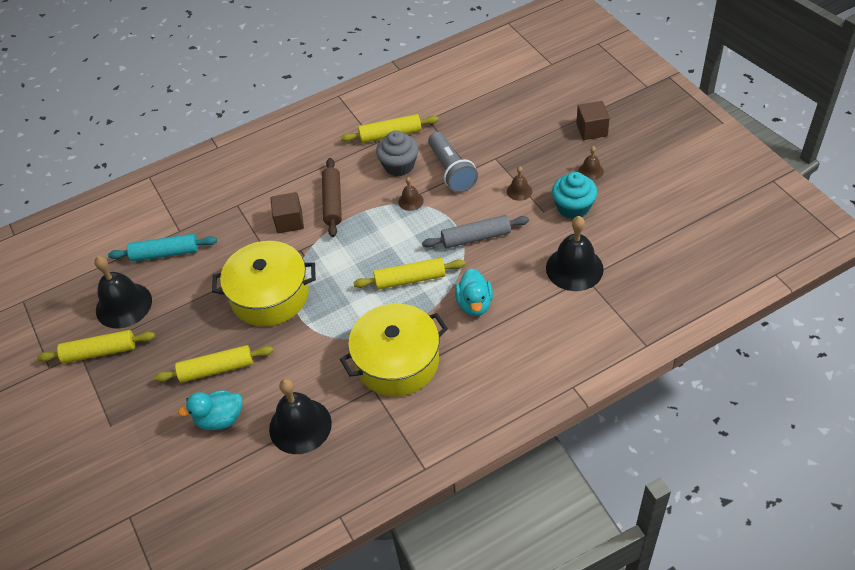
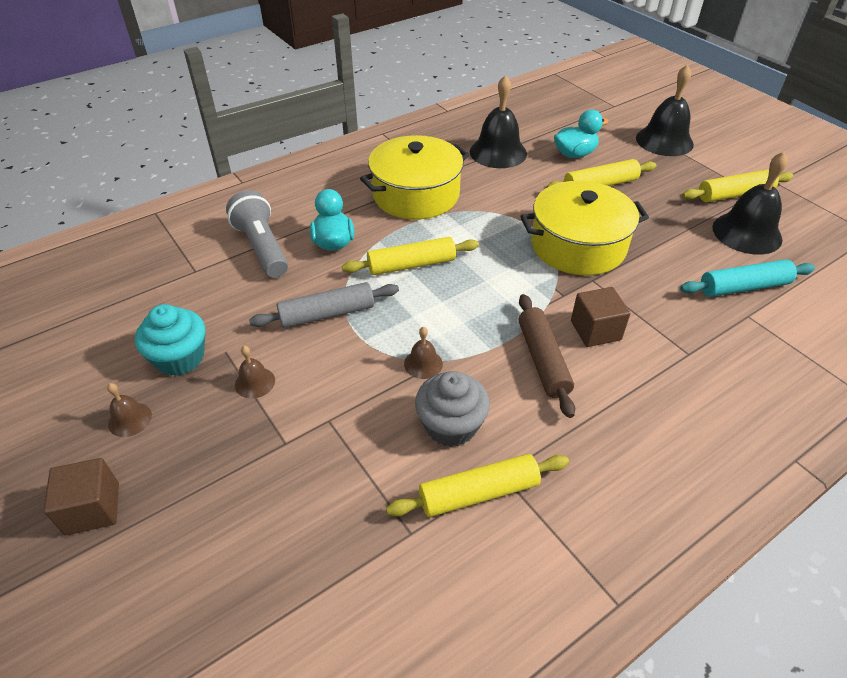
camera: 170 degrees right, 5 degrees down
(451, 171) = (361, 416): grey flashlight -> grey flashlight (262, 248)
(574, 268) = (205, 280): black bell -> black bell (664, 141)

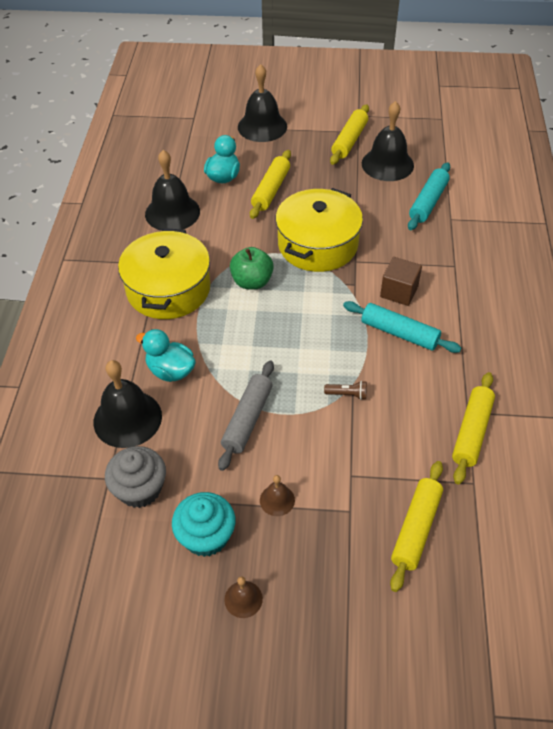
camera: 50 degrees left, 5 degrees up
(92, 508) = (313, 659): brown cube -> none
(262, 248) = (127, 418): grey flashlight -> black bell
(411, 265) = (245, 341): yellow rolling pin -> yellow rolling pin (415, 528)
(423, 363) = (347, 394): brown bell -> brown flashlight
(451, 425) = (411, 413): grey cupcake -> grey cupcake (140, 489)
(481, 232) = (252, 282): none -> green apple
(542, 360) = (399, 333): brown rolling pin -> turquoise rolling pin

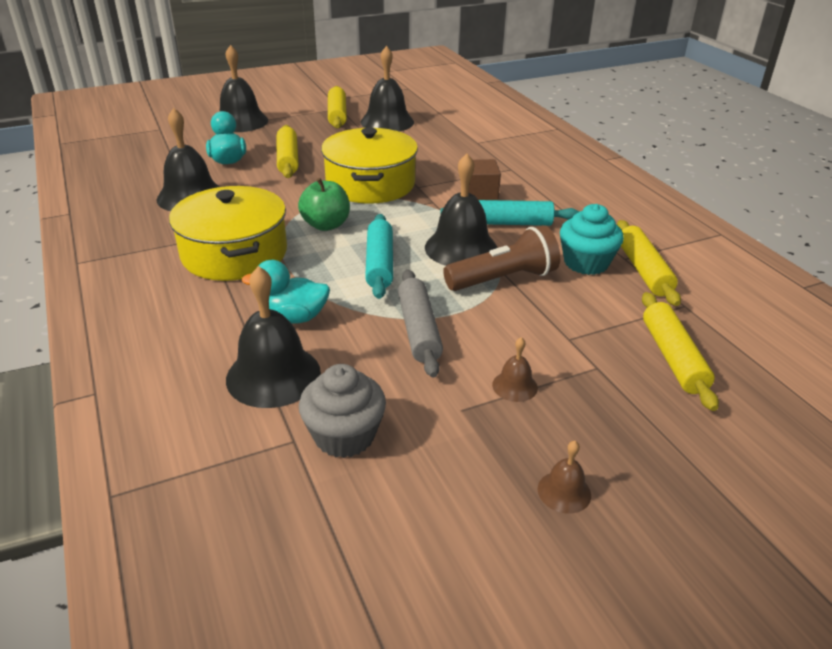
camera: 30 degrees left, 15 degrees down
(206, 536) = (465, 449): turquoise cupcake -> turquoise cupcake (586, 263)
(339, 347) = (461, 248): none -> black bell
(347, 394) = (503, 279): brown flashlight -> brown flashlight, size x2.28
(428, 202) = (447, 136): turquoise rolling pin -> turquoise rolling pin (380, 264)

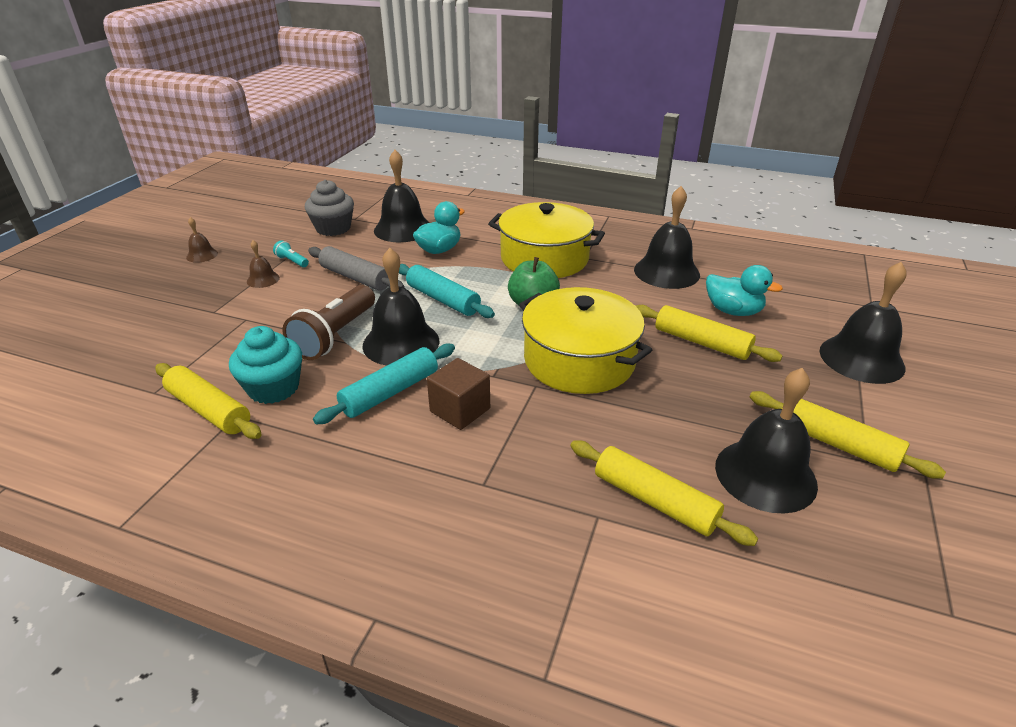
camera: 135 degrees right, 0 degrees up
(457, 398) = (292, 261): none -> turquoise flashlight
(672, 357) = (155, 342): yellow rolling pin -> yellow rolling pin (654, 500)

